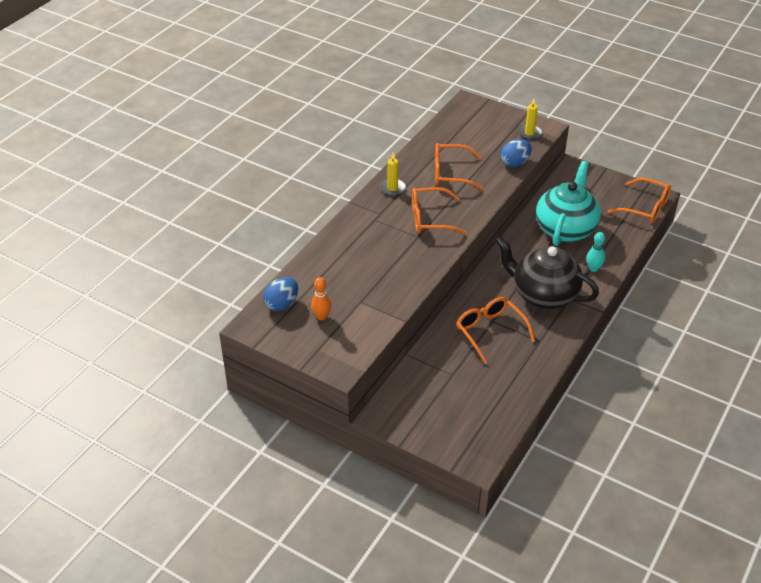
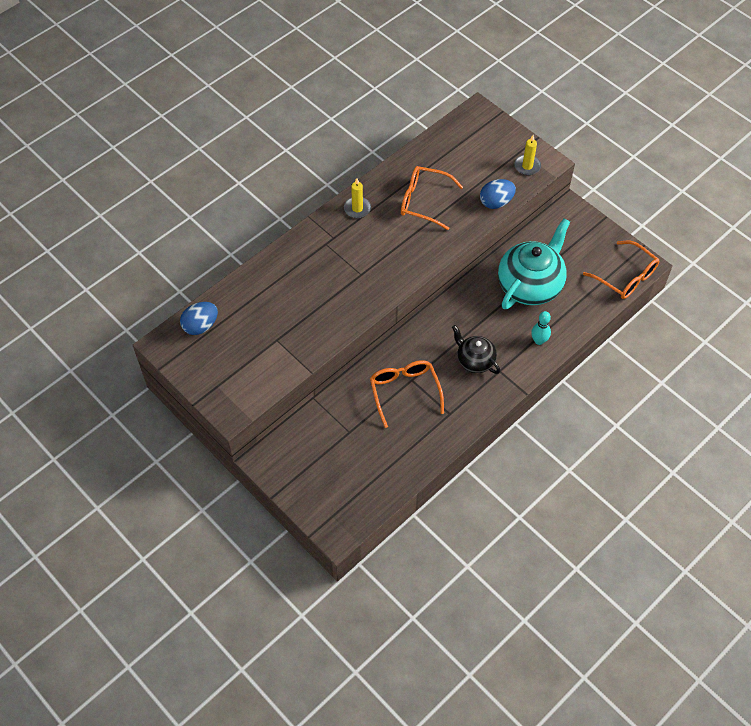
camera: 15 degrees right, 15 degrees up
(321, 316) = (233, 349): orange bowling pin -> none
(430, 218) = (381, 255): orange glasses -> none
(543, 295) = (475, 361): black teapot -> black teapot, size x0.56

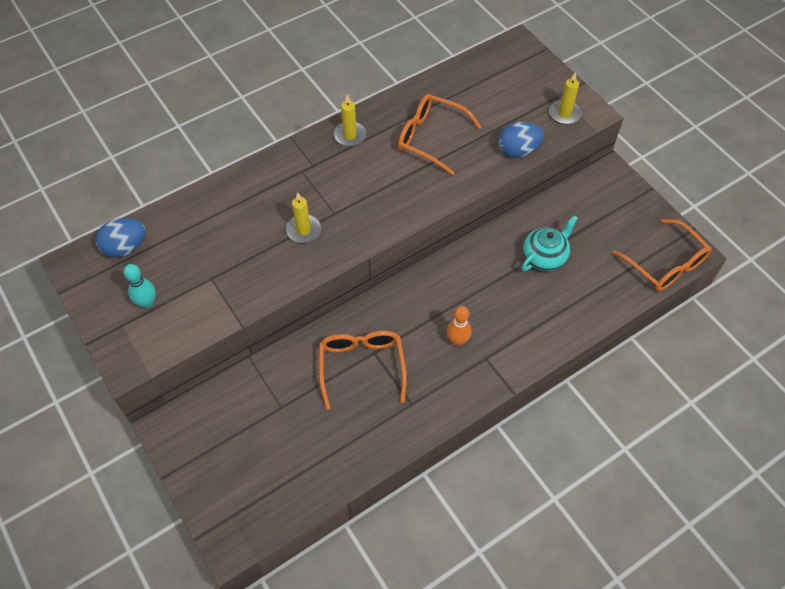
camera: 10 degrees right, 0 degrees up
(340, 291) = (303, 230): none -> yellow candle
(475, 361) = (457, 340): black teapot -> orange bowling pin
(530, 285) = (544, 257): turquoise teapot -> turquoise teapot, size x0.56
(539, 340) = (543, 327): turquoise bowling pin -> turquoise bowling pin (147, 303)

